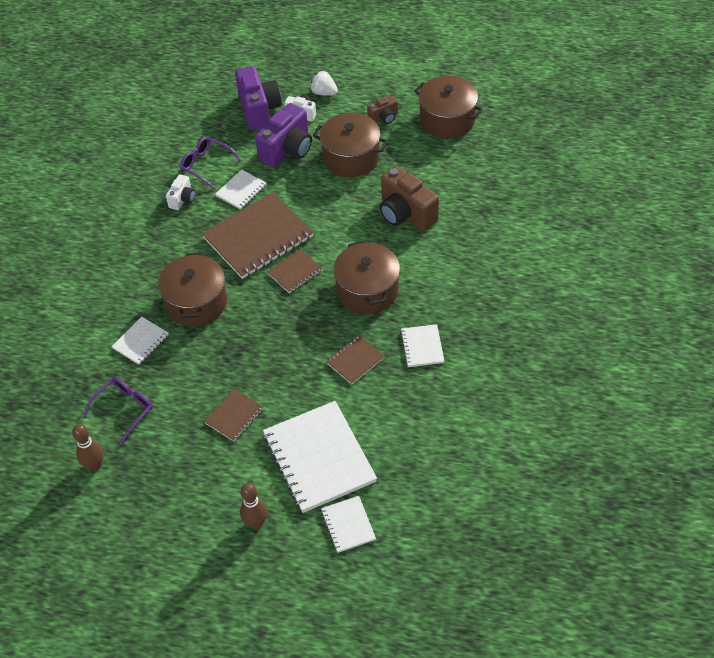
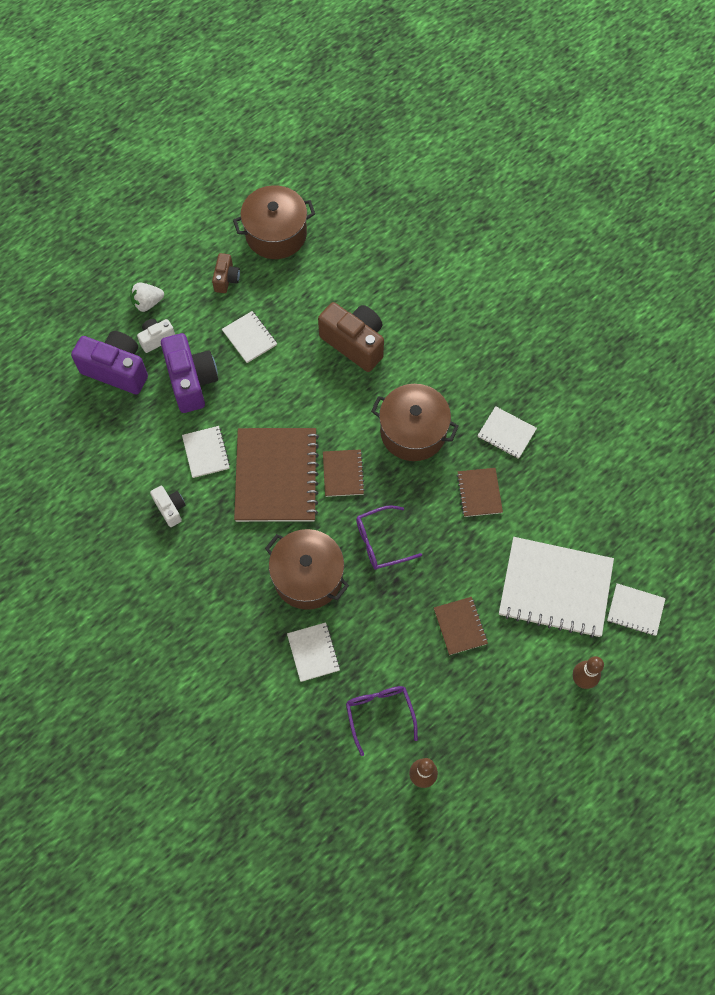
camera: 55 degrees left, 15 degrees up
(206, 165) = (145, 460): purple glasses -> purple glasses (381, 542)
(351, 157) = (249, 338): brown pot -> white notebook
(405, 214) = (354, 343): brown camera -> brown camera turned 135 degrees counterclockwise

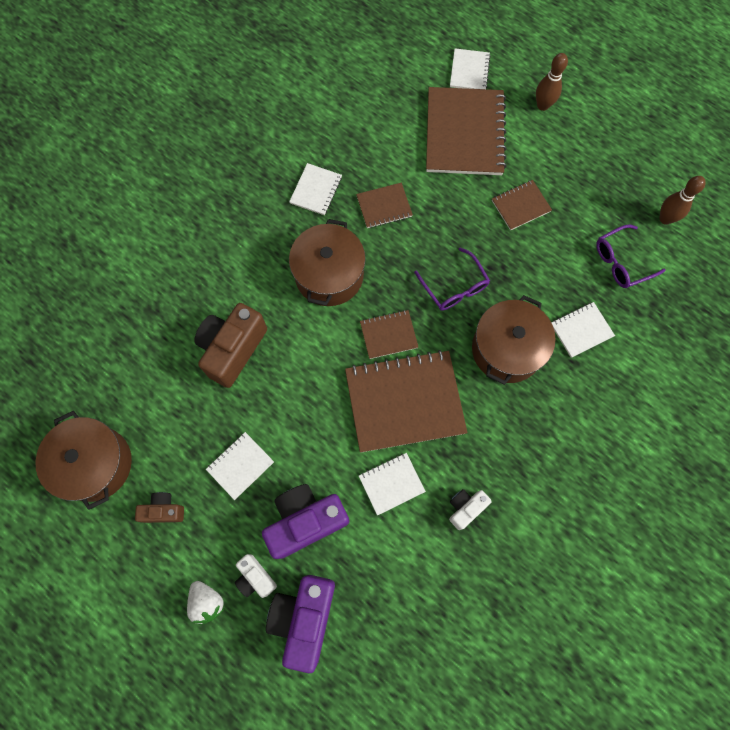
camera: 100 degrees left, 5 degrees up
(555, 588) = (464, 133): white notebook -> brown notebook

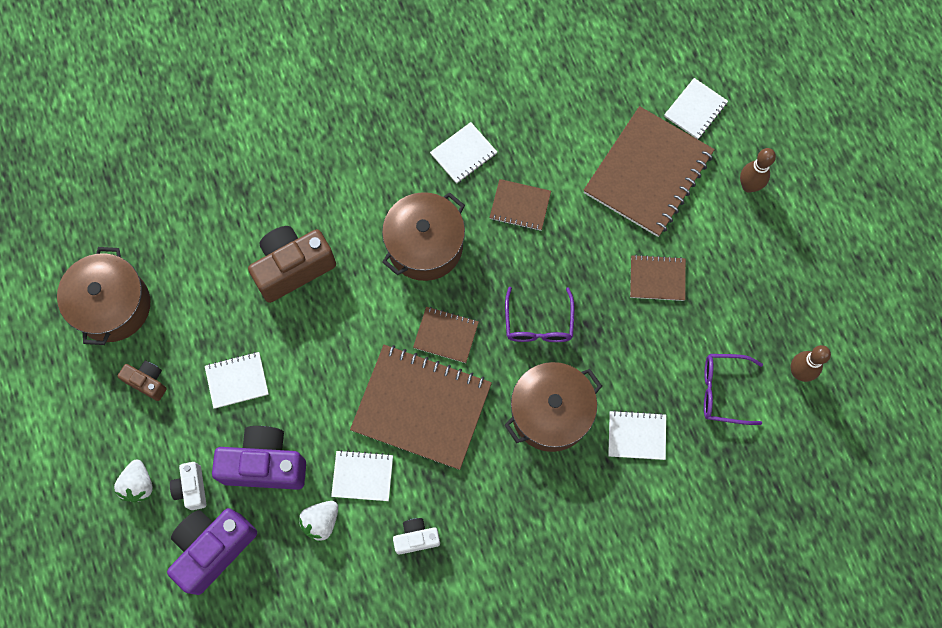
camera: 30 degrees right, 0 degrees up
(380, 541) = (321, 522): none -> white strawberry

